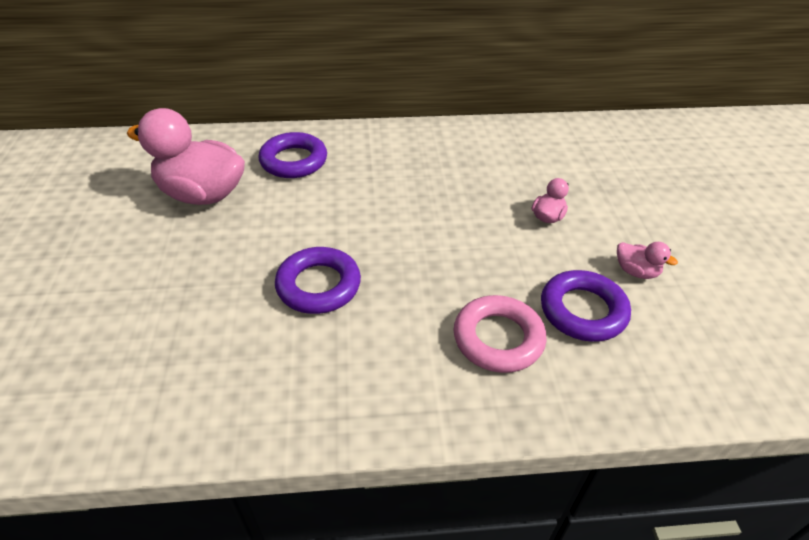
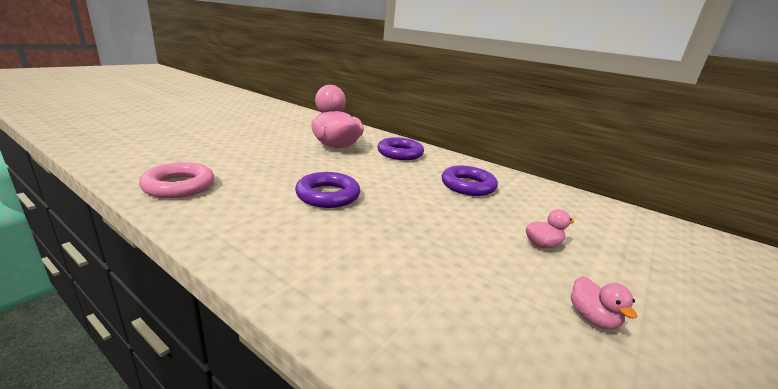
camera: 40 degrees right, 20 degrees down
(498, 338) = (394, 278): pink ring -> pink ring (179, 186)
(583, 311) = (494, 308): purple ring -> purple ring (468, 186)

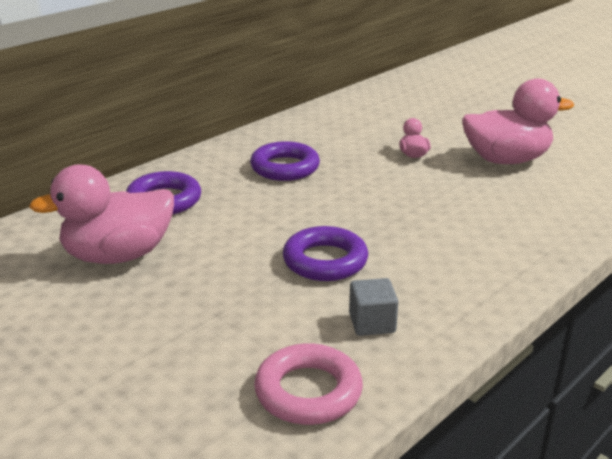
camera: 80 degrees left, 5 degrees up
(241, 208) = (372, 323): none -> grey cube
(592, 318) = (506, 160): pink duck -> pink duck, size x2.31

